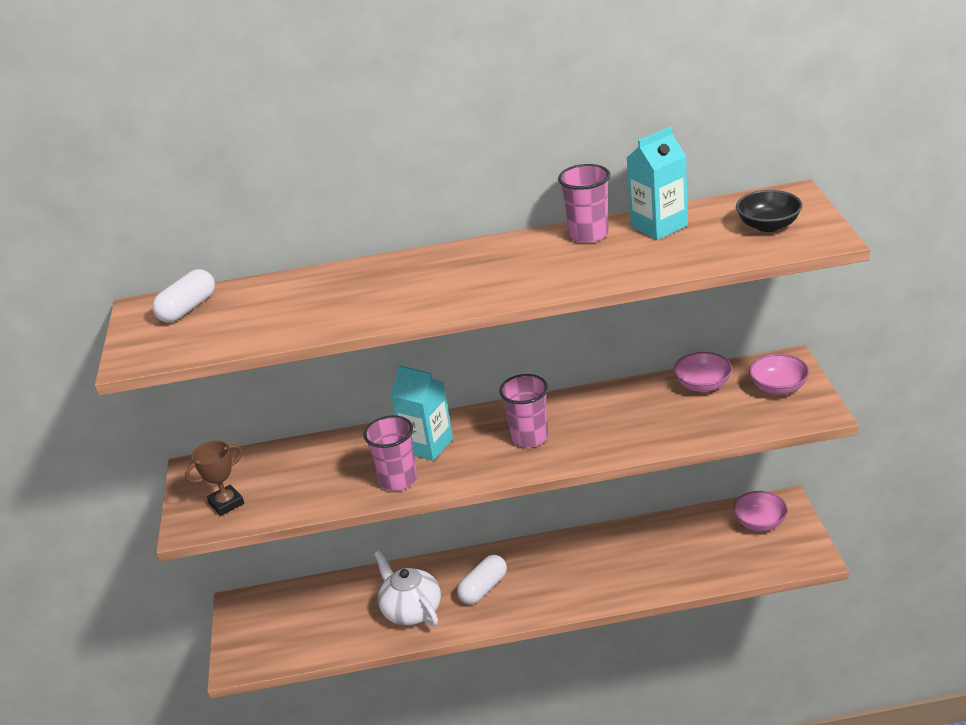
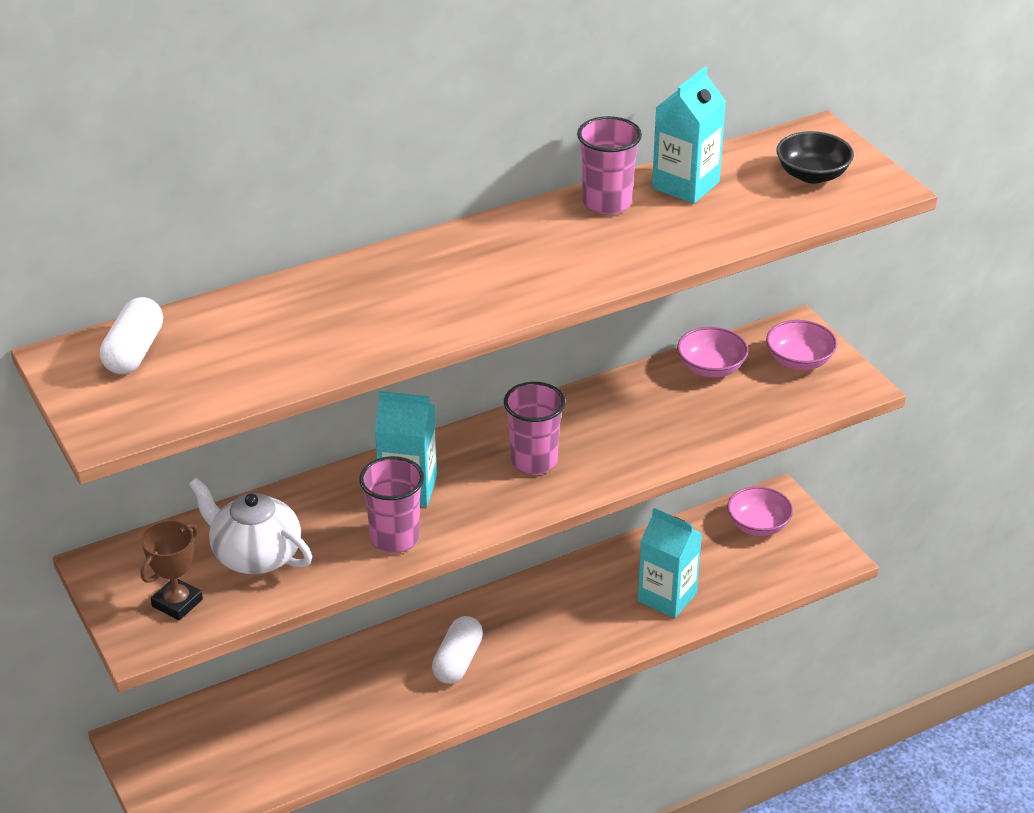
camera: 25 degrees left, 5 degrees up
(411, 610) = (376, 704): white teapot -> white teapot (255, 555)
(663, 567) = (667, 597): none -> turquoise carton

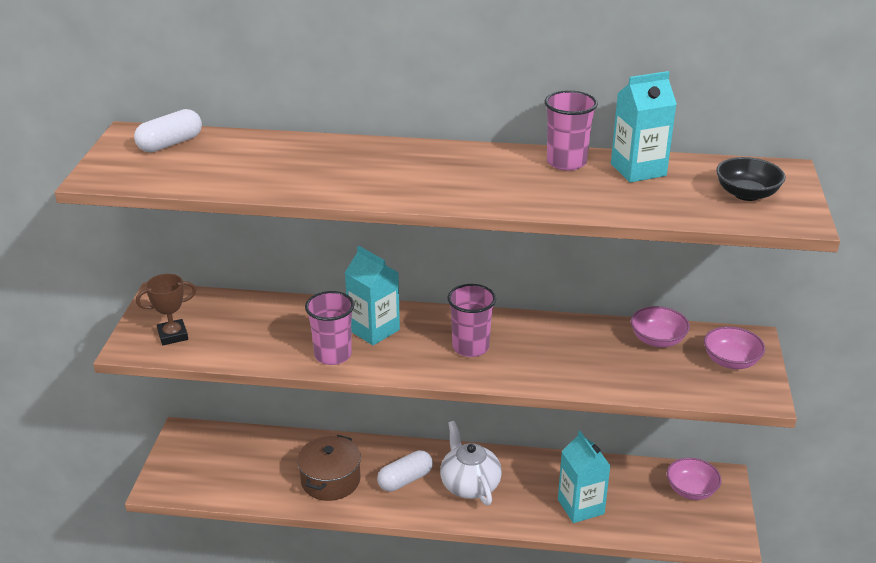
camera: 35 degrees right, 5 degrees down
(255, 555) = (244, 328): white teapot -> white teapot (469, 484)
(373, 704) = (330, 480): none -> brown pot

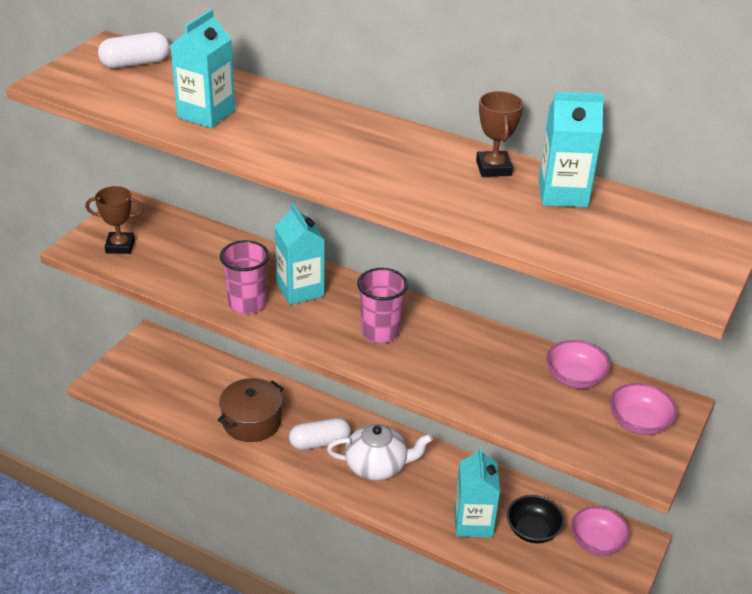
camera: 20 degrees right, 5 degrees up
(276, 173) = (206, 114): none -> turquoise carton
(469, 484) = (377, 466): white teapot -> white teapot turned 90 degrees clockwise
(566, 162) = (493, 168): pink cup -> brown trophy
(746, 194) = (660, 249): black bowl -> black bowl (533, 530)

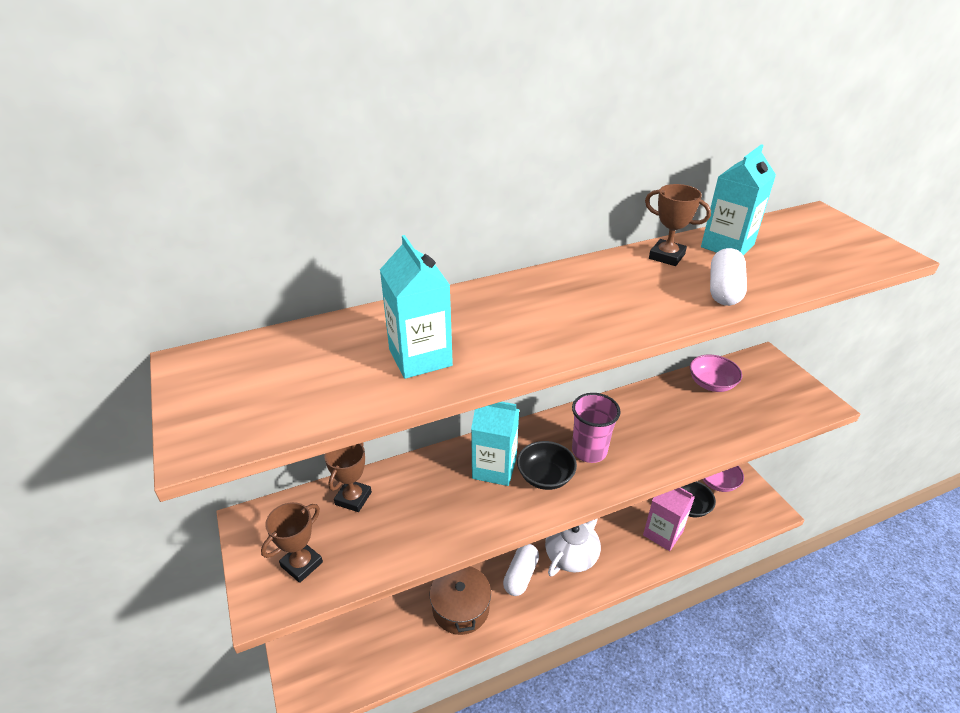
camera: 50 degrees left, 0 degrees up
(135, 63) = (255, 361): white capsule -> white capsule (724, 290)
(196, 238) = (353, 498): none -> brown trophy
(247, 304) = (482, 513): pink cup -> none
(321, 320) = (545, 476): none -> black bowl
(473, 522) = (662, 533): turquoise carton -> pink carton
(638, 423) = (774, 382): pink bowl -> none

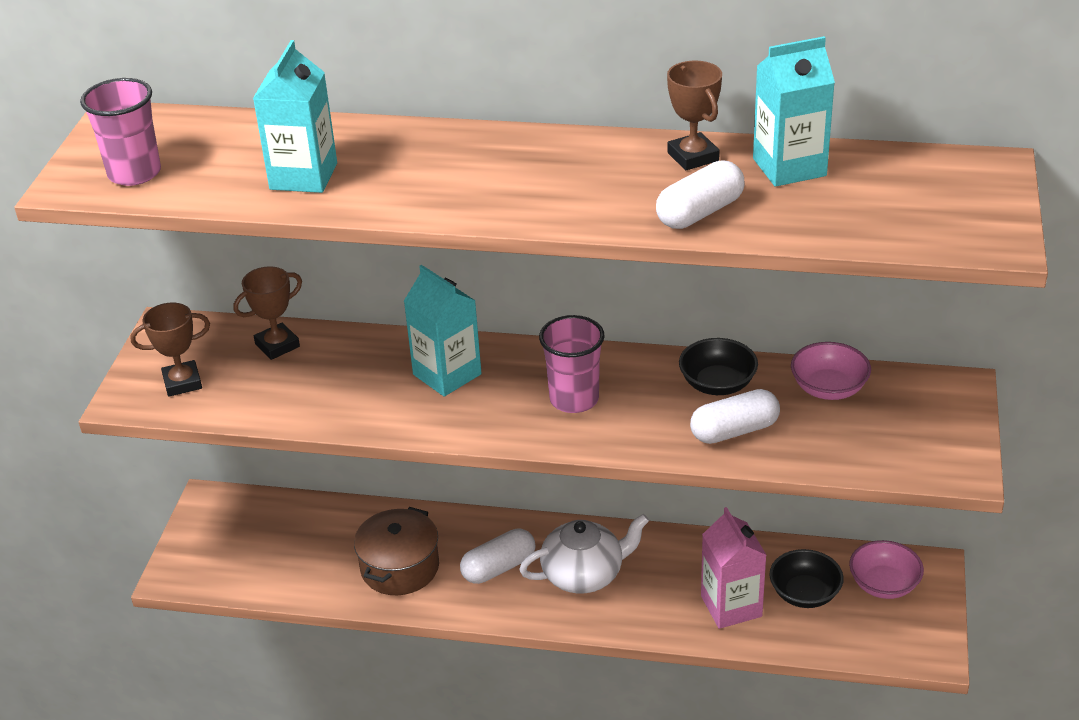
camera: 35 degrees right, 0 degrees up
(259, 408) = (134, 173): none -> pink cup
(545, 476) = (494, 404): black bowl -> black bowl (717, 384)
(696, 431) = (734, 431): none -> white capsule

